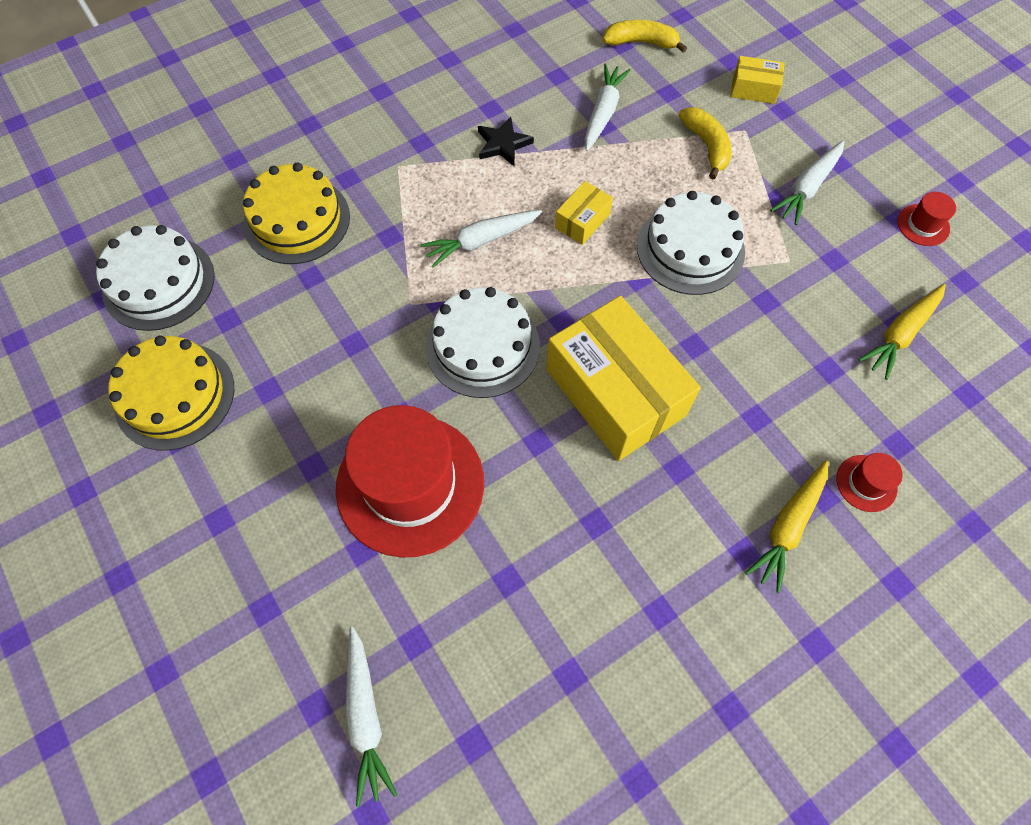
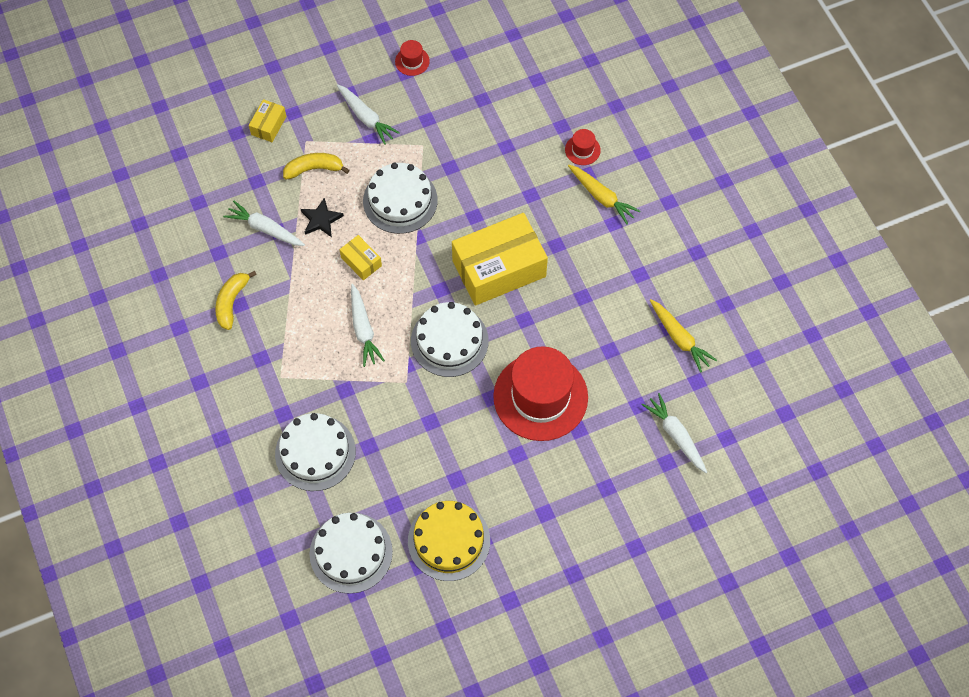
camera: 80 degrees left, 0 degrees up
(297, 220) = (315, 452): yellow cake -> white cake
(366, 717) = (675, 435): white carrot -> white carrot turned 120 degrees counterclockwise
(503, 144) = (278, 301): black star -> black star (321, 220)
(641, 43) = (200, 188): yellow banana -> yellow banana (231, 302)
(900, 334) = (489, 101): yellow carrot -> yellow carrot (679, 338)

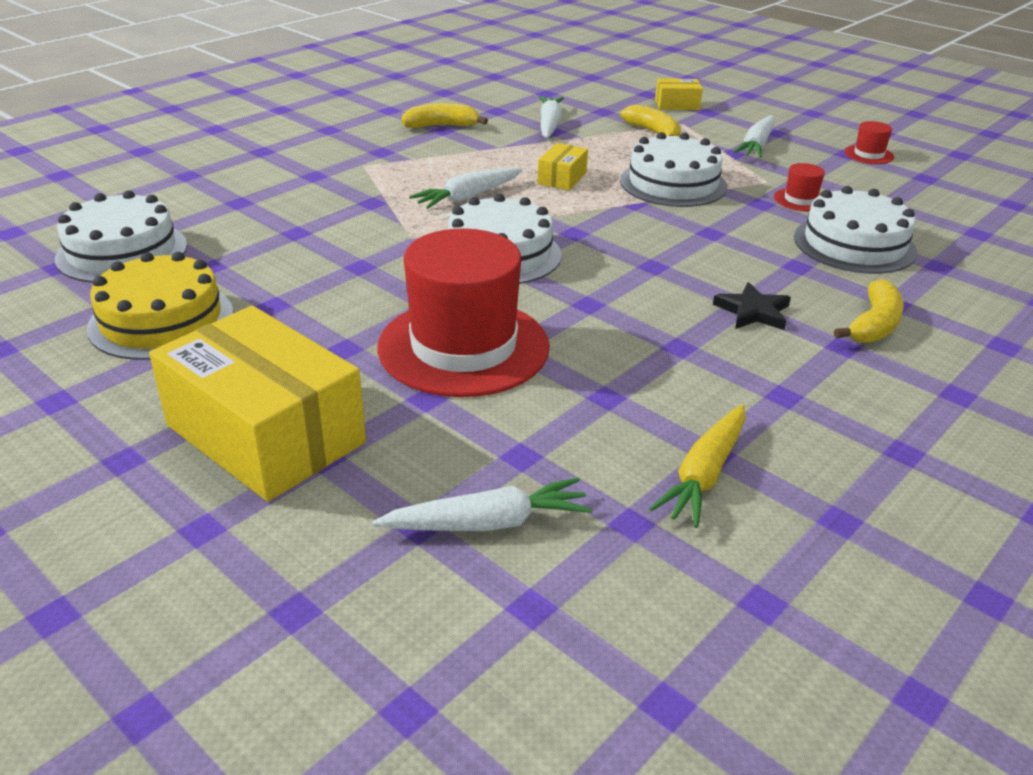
camera: 65 degrees right, 30 degrees down
(315, 452) = (268, 202): white cake -> white cake (854, 244)
(321, 220) = (593, 148): black star -> black star (753, 312)
(499, 268) = (651, 266): yellow box -> yellow box (265, 434)
(582, 150) = (927, 291): red hat -> red hat (800, 200)
(602, 197) = (874, 325): yellow carrot -> yellow banana
(675, 435) = (488, 523): white carrot -> white carrot turned 45 degrees clockwise

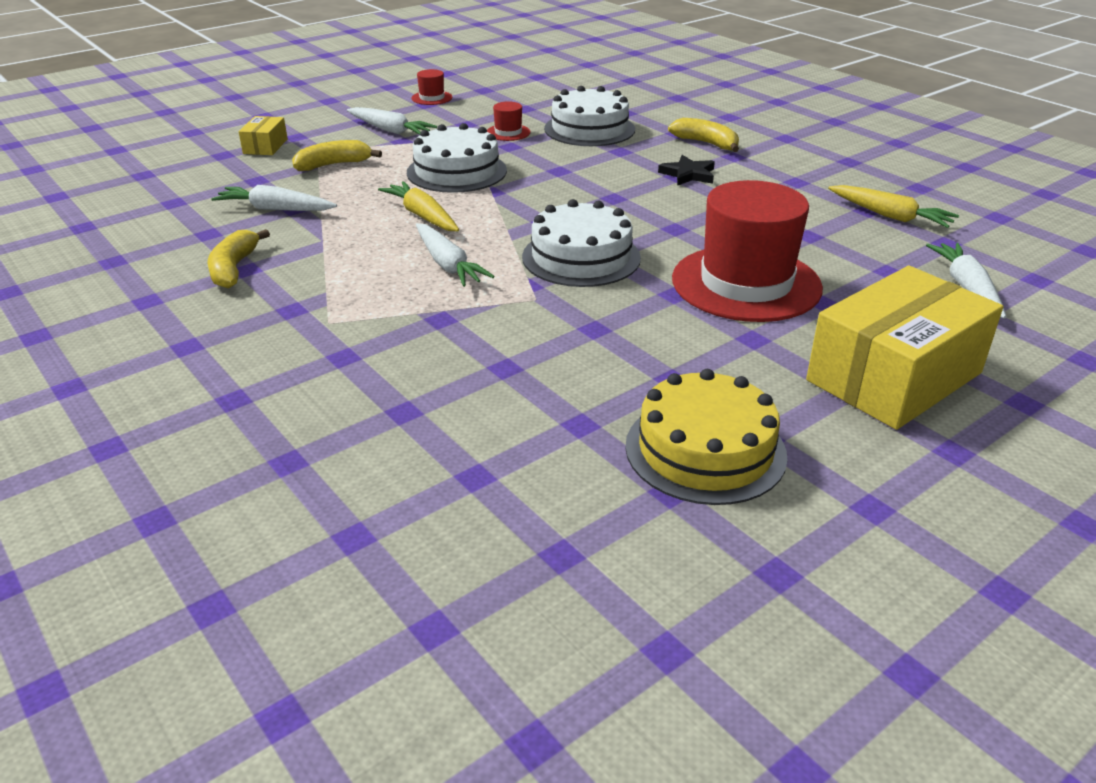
camera: 80 degrees left, 0 degrees up
(122, 252) = (528, 499): white cake -> none
(562, 178) = (422, 216): yellow box -> yellow carrot

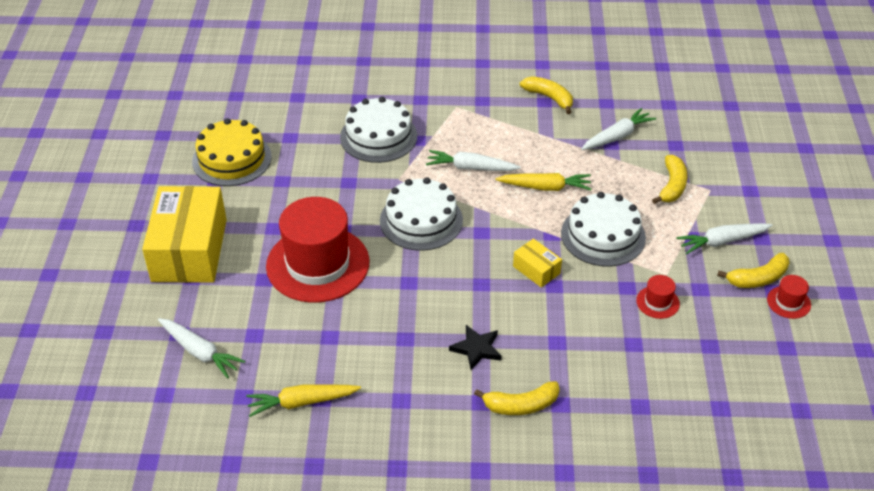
camera: 130 degrees right, 10 degrees up
(265, 146) = (740, 169): yellow box -> yellow box (536, 270)
(419, 111) = (758, 278): none -> yellow banana
(589, 129) = (621, 355): white cake -> white cake (378, 136)

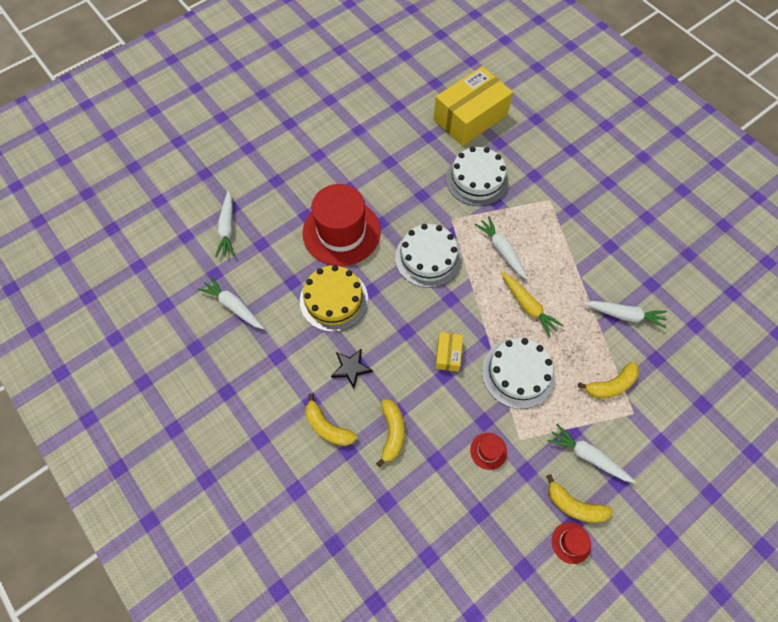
camera: 50 degrees right, 20 degrees up
(189, 250) = (294, 163): yellow box -> yellow box (470, 117)
(232, 159) = (382, 124): yellow cake -> yellow cake (334, 300)
(301, 402) = (233, 306): yellow carrot -> white carrot
(549, 98) = (617, 246): yellow banana -> yellow banana (392, 433)

